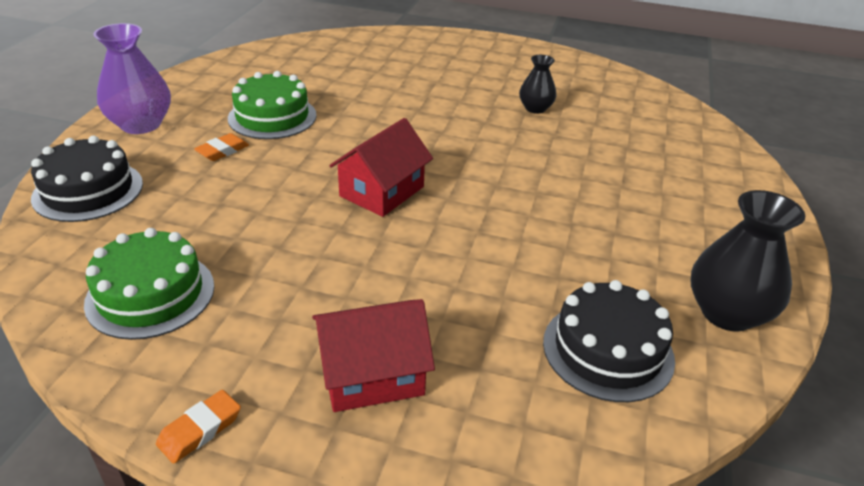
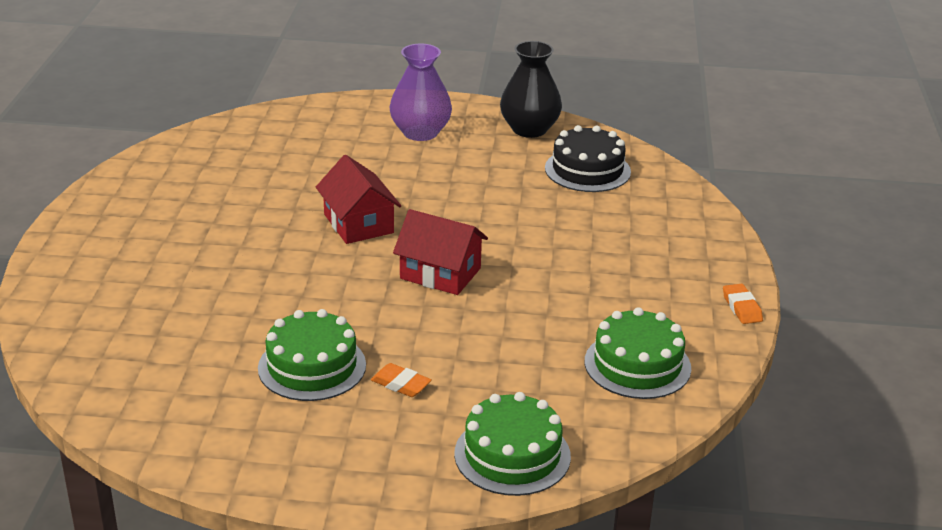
camera: 100 degrees left, 5 degrees down
(88, 190) = (512, 455): black cake -> green cake
(141, 124) = (360, 464): purple vase -> purple vase (420, 132)
(200, 429) = (741, 307): orange eraser -> orange eraser turned 45 degrees clockwise
(372, 374) = (658, 251): red house -> red house (358, 223)
(535, 108) = (248, 200): black vase -> none

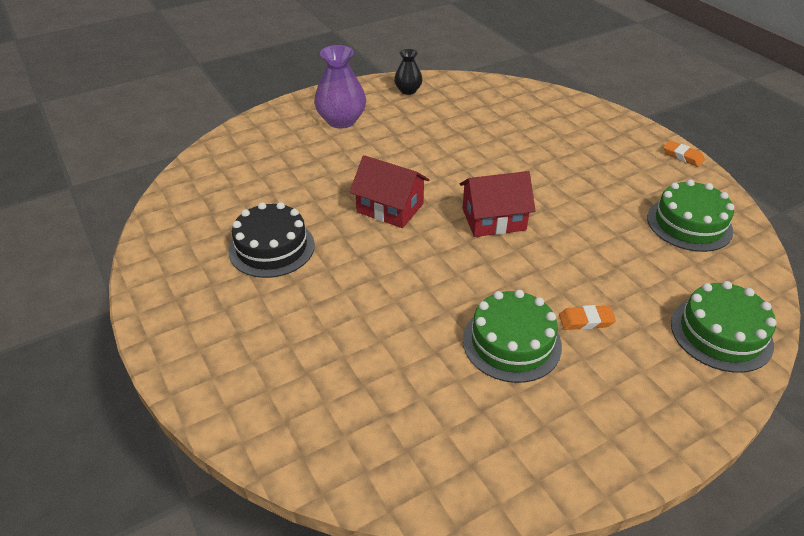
camera: 35 degrees left, 10 degrees up
(529, 129) = (408, 90): black vase -> black vase, size x0.59
(587, 170) = (479, 104): black cake -> black cake (272, 248)

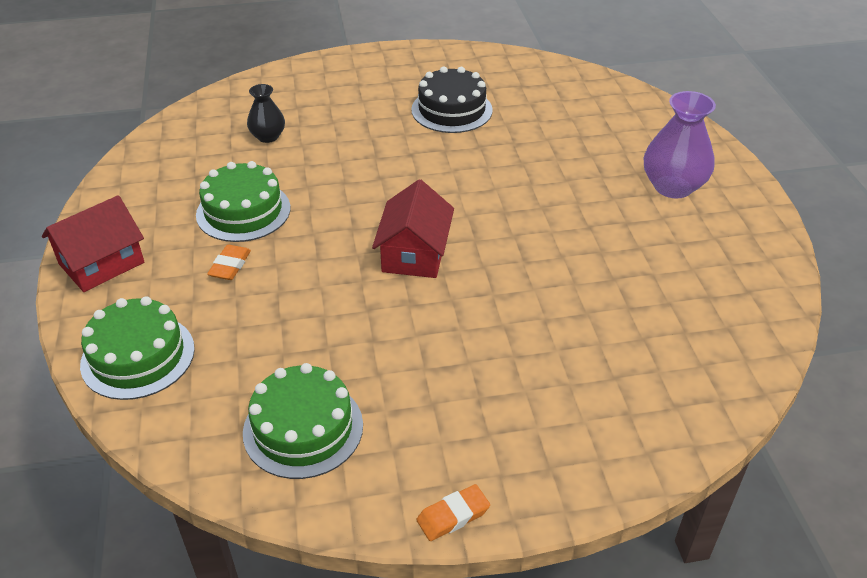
camera: 110 degrees right, 0 degrees up
(390, 208) = (475, 186): red house -> red house (102, 263)
(408, 90) = (746, 261): black vase -> black vase (268, 136)

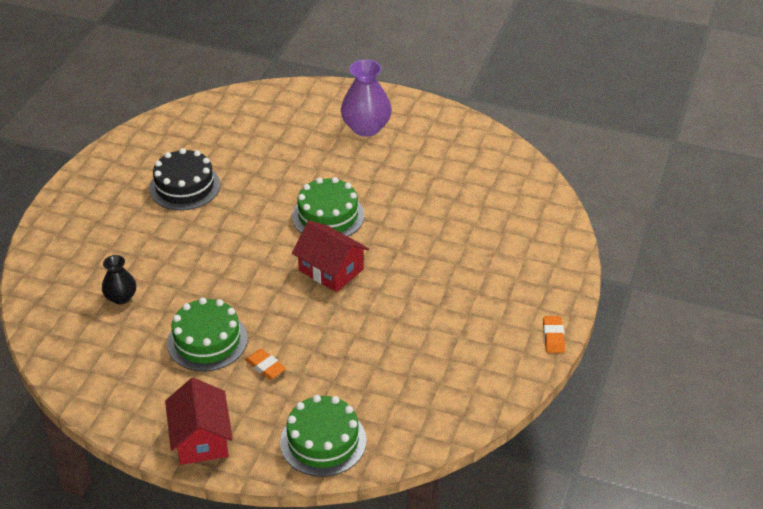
camera: 60 degrees left, 0 degrees up
(303, 428) = (448, 377): green cake -> green cake (328, 216)

